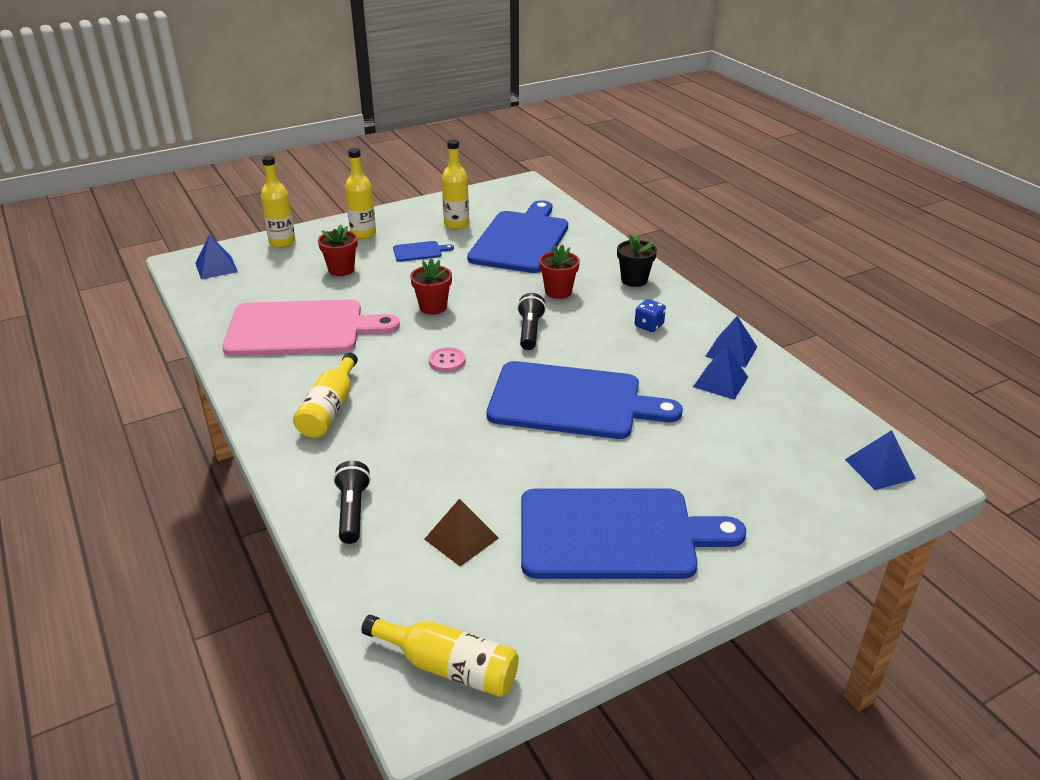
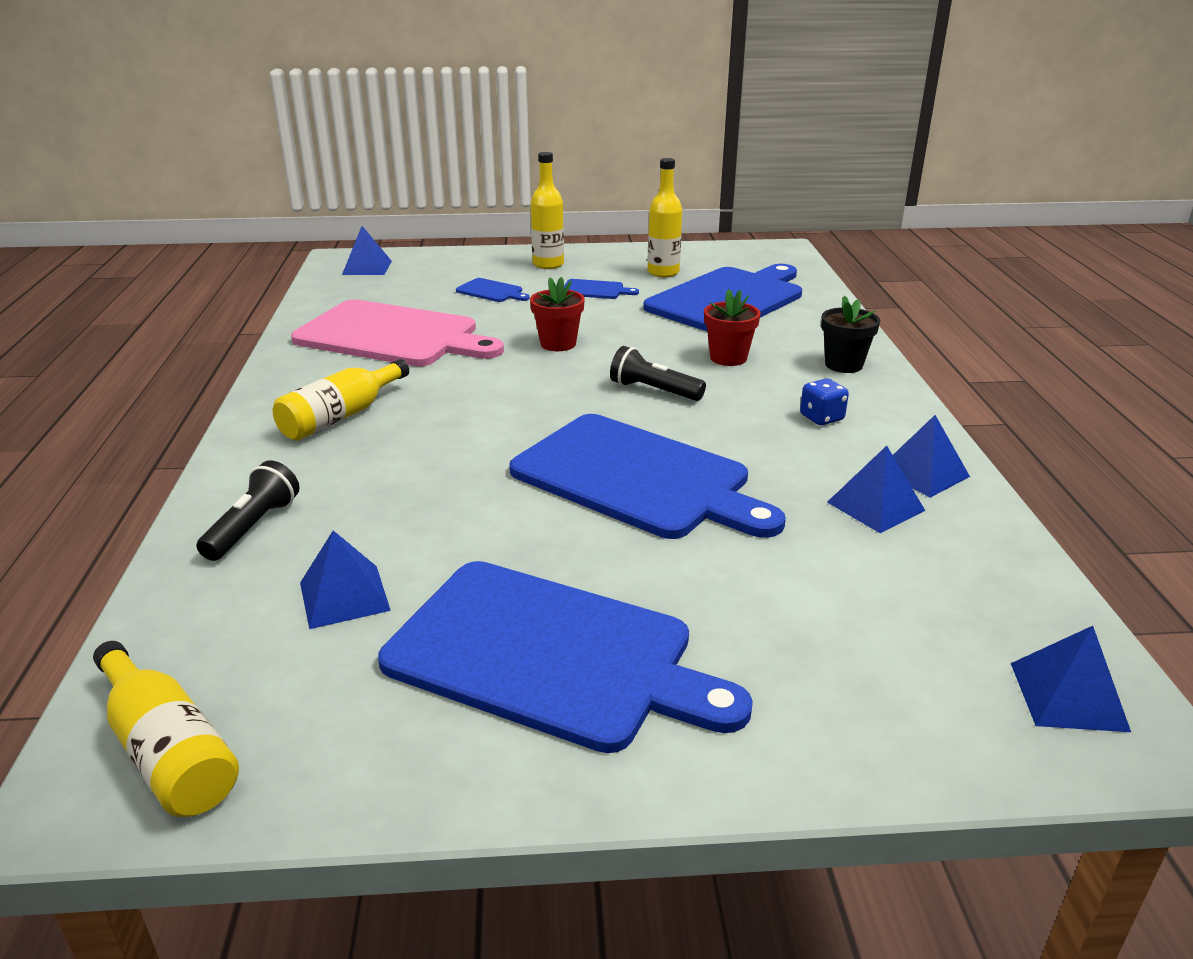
camera: 25 degrees right, 5 degrees down
(282, 242) = (455, 258): yellow bottle -> none
(341, 269) = (491, 291): red flower pot -> blue cutting board
(447, 361) = (521, 399): pink button -> none
(461, 538) = (344, 596): brown pyramid -> blue pyramid
(530, 331) = (653, 391): black flashlight -> black flashlight turned 90 degrees counterclockwise

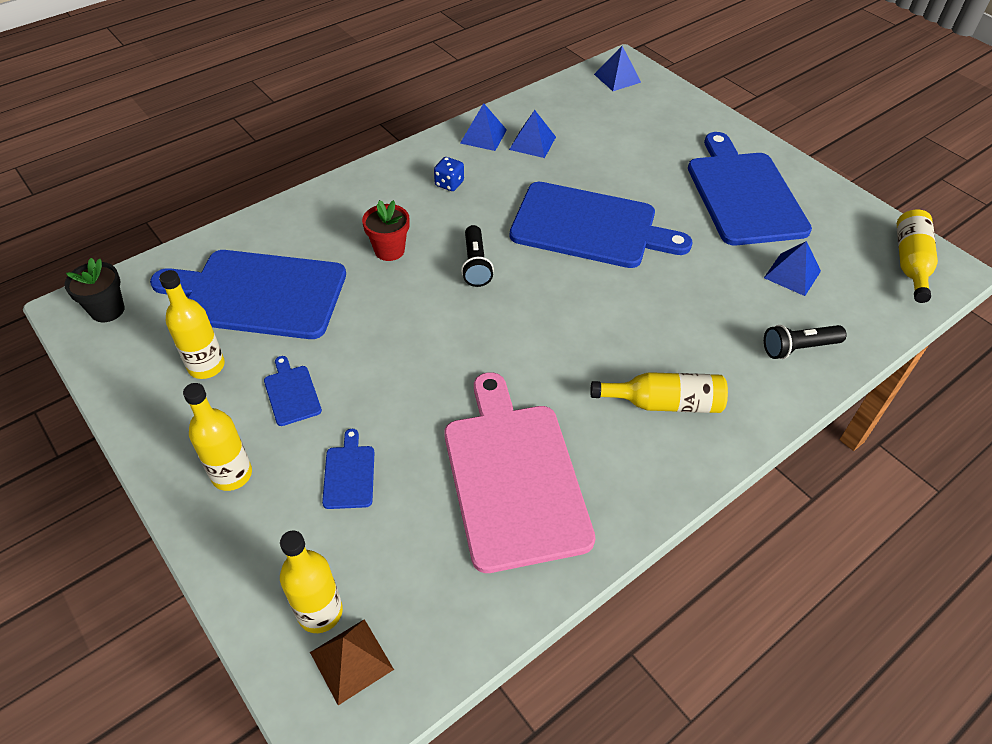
camera: 125 degrees left, 20 degrees up
(367, 267) = (351, 660): blue pyramid -> brown pyramid
(409, 267) = (320, 612): none -> yellow bottle
(558, 344) = (438, 353): red flower pot -> none
(637, 478) = (589, 226): blue cutting board -> blue cutting board turned 105 degrees clockwise
(843, 365) = (358, 196): black flower pot -> black flower pot (107, 310)

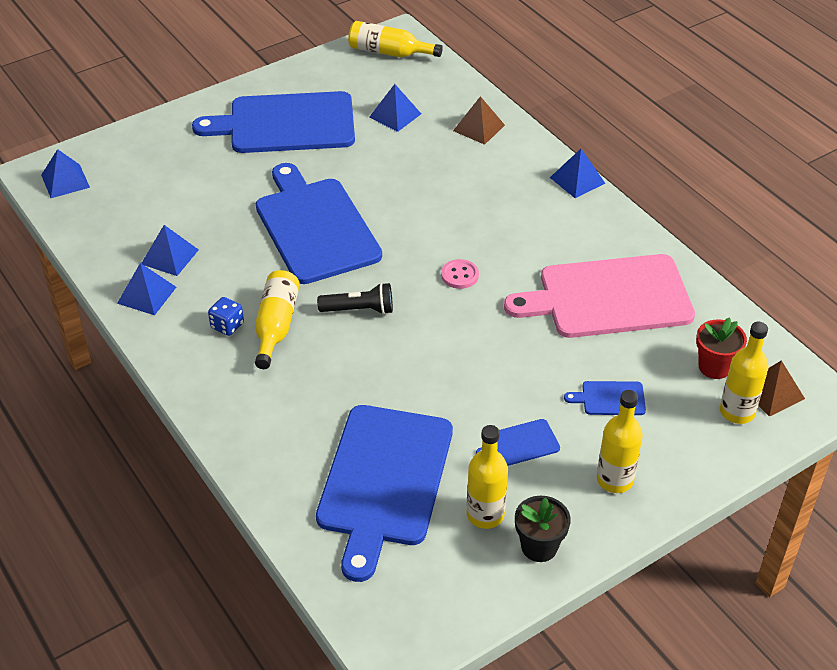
camera: 85 degrees left, 5 degrees down
(107, 310) = (397, 619): black flower pot -> black flower pot (539, 547)
(389, 250) = (329, 375): red flower pot -> red flower pot (714, 367)
(534, 338) = (459, 275): none -> pink button
(589, 226) = (315, 227): blue cutting board -> blue cutting board turned 45 degrees counterclockwise
(664, 403) = (534, 207): yellow bottle -> yellow bottle (276, 326)
(728, 449) = (577, 180): none -> blue pyramid
(798, 348) = (478, 128): black flashlight -> brown pyramid

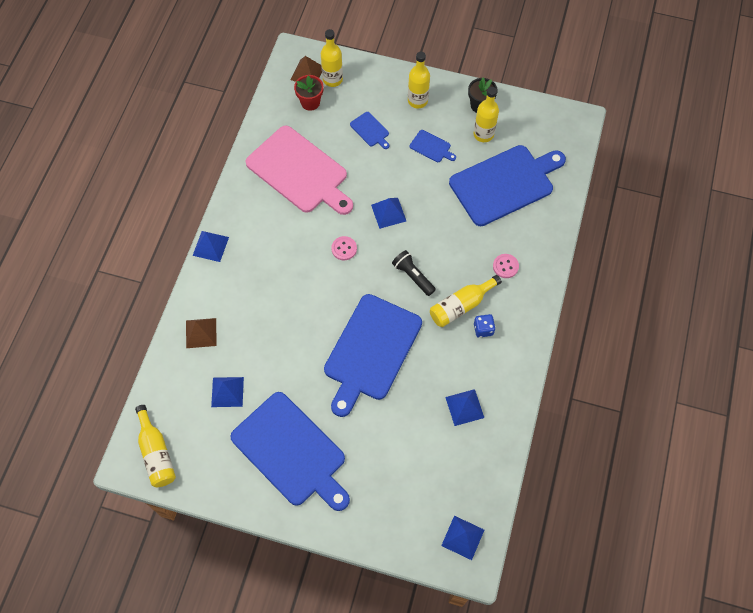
camera: 130 degrees left, 20 degrees up
(147, 295) = (502, 391): blue pyramid -> blue pyramid (388, 213)
(274, 398) = (505, 266): none -> pink button

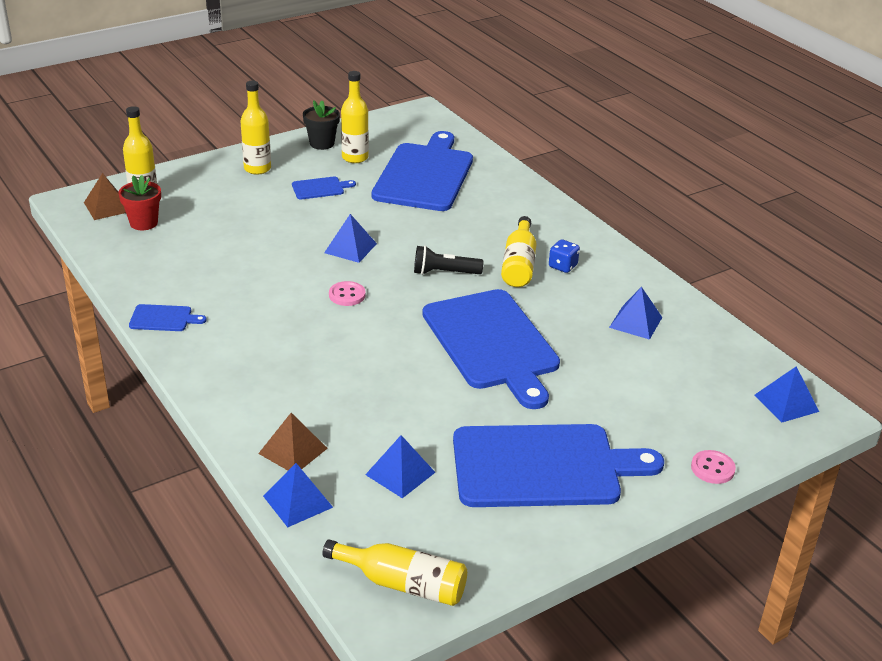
camera: 50 degrees left, 30 degrees down
(210, 246) = (194, 380): blue pyramid -> blue pyramid (298, 501)
(299, 172) = (210, 272): pink cutting board -> none
(370, 130) = (241, 208): blue cutting board -> blue cutting board (163, 318)
(505, 266) = (512, 220): pink button -> pink button (712, 468)

